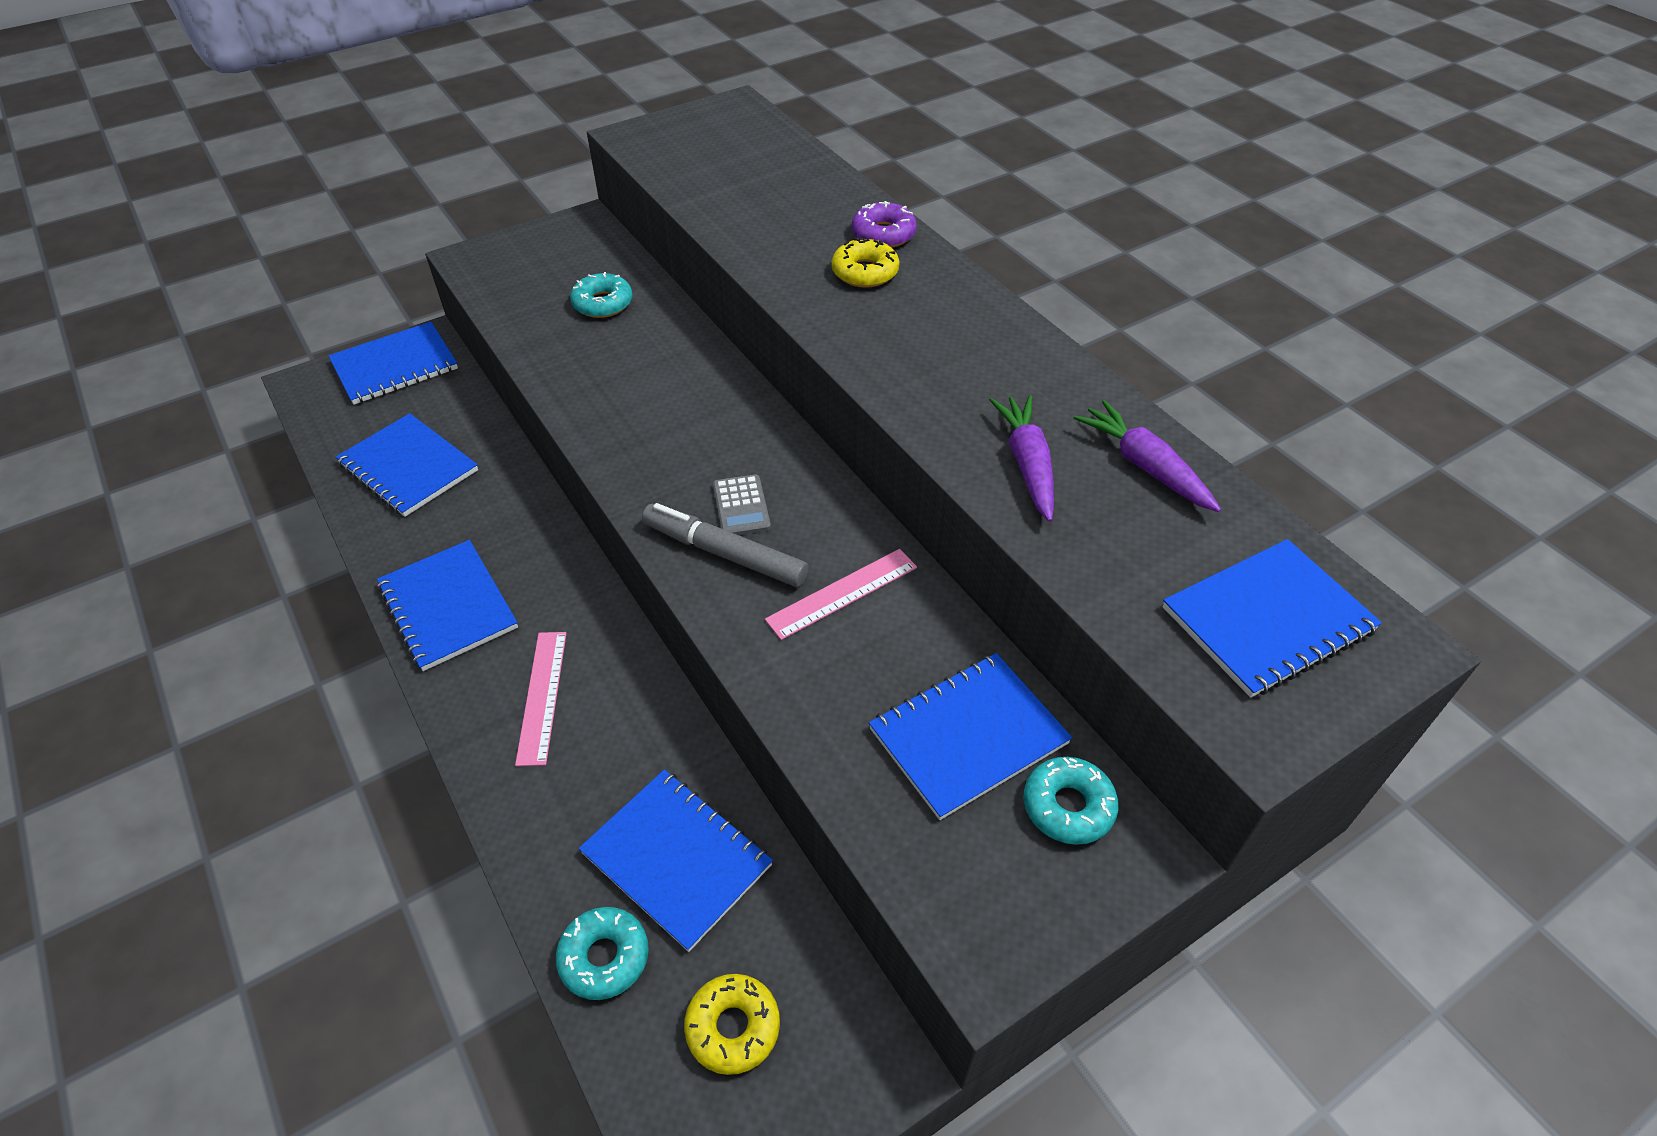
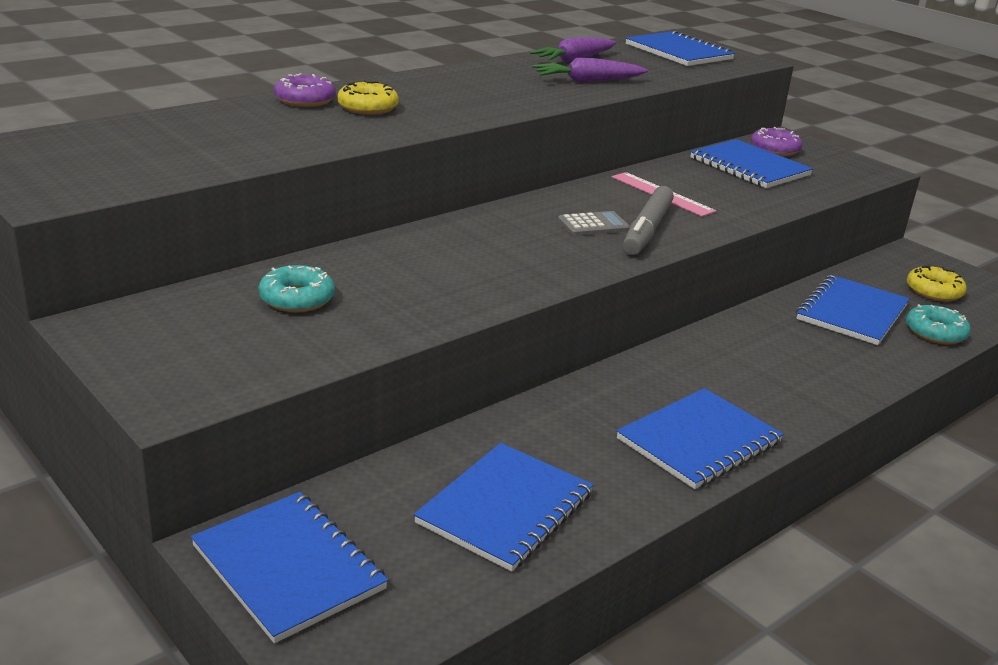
camera: 100 degrees left, 20 degrees down
(542, 696) = (764, 376): pink ruler -> none
(1068, 806) = (774, 149): turquoise donut -> purple donut

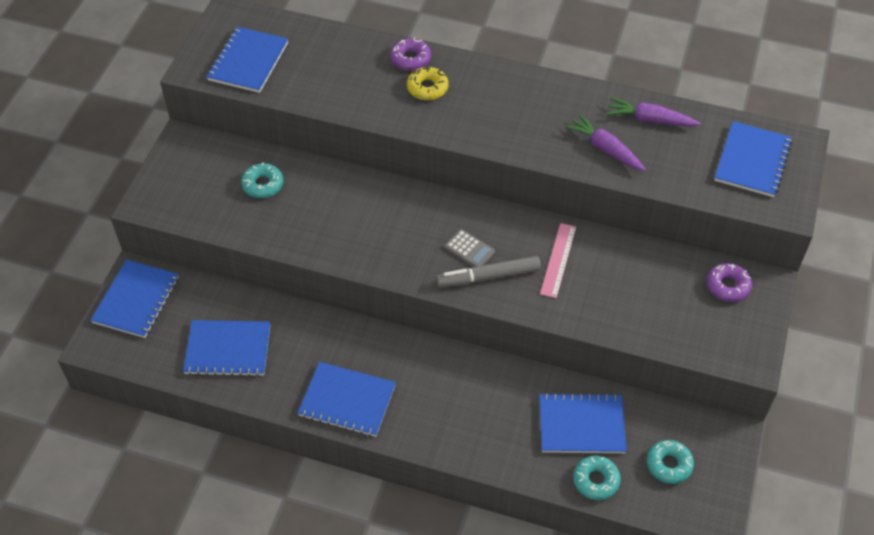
camera: 60 degrees right, 25 degrees up
(749, 167) = (668, 285): blue notebook -> blue notebook (248, 61)
(934, 291) = (669, 465): yellow donut -> turquoise donut

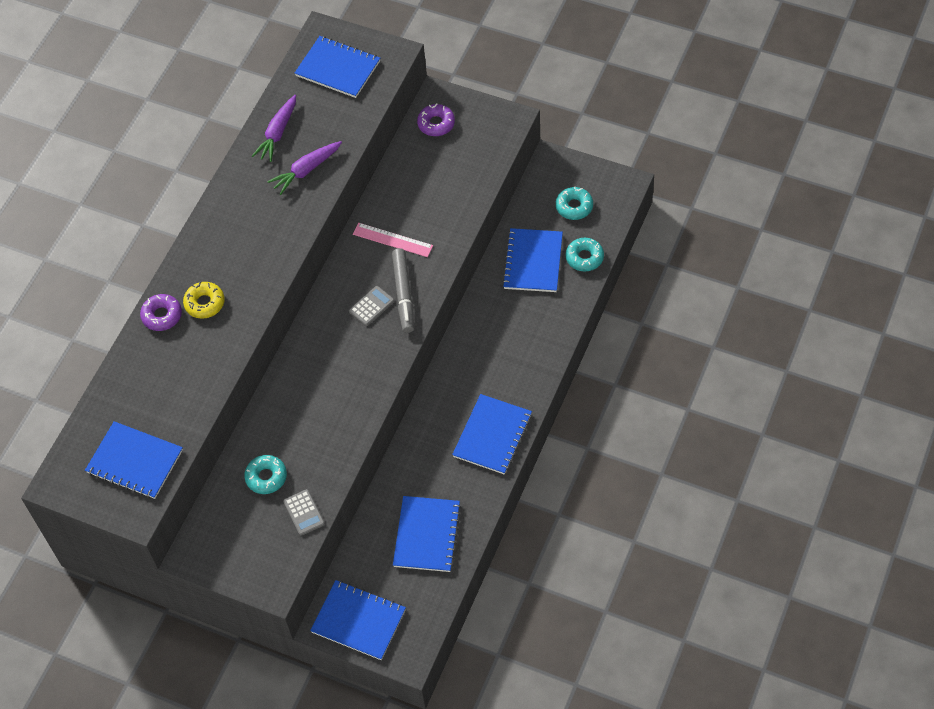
camera: 80 degrees left, 5 degrees up
(222, 218) = (304, 512): none -> grey calculator

